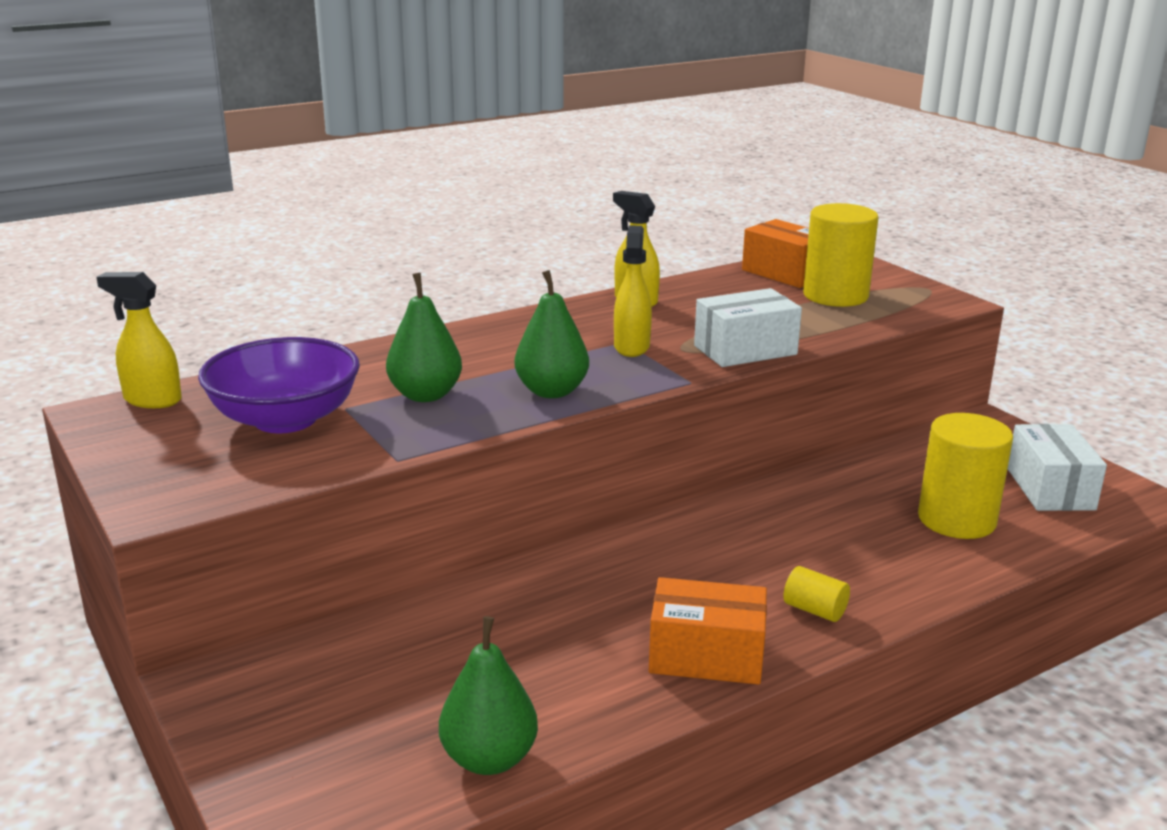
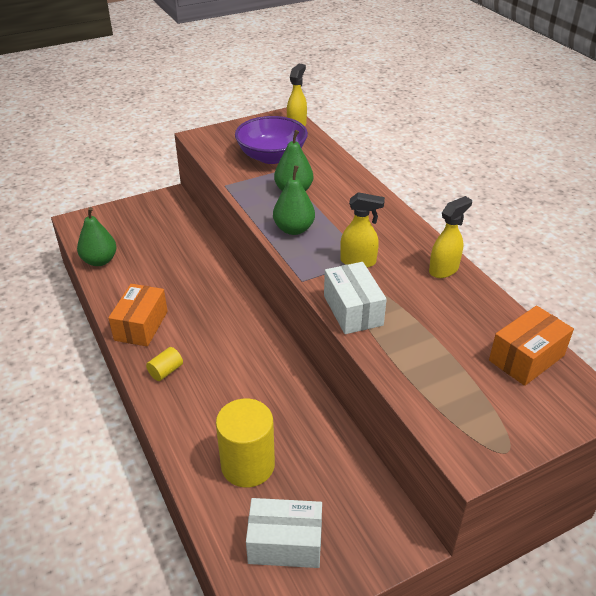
camera: 95 degrees right, 15 degrees up
(835, 296) = (473, 379): yellow cylinder -> none

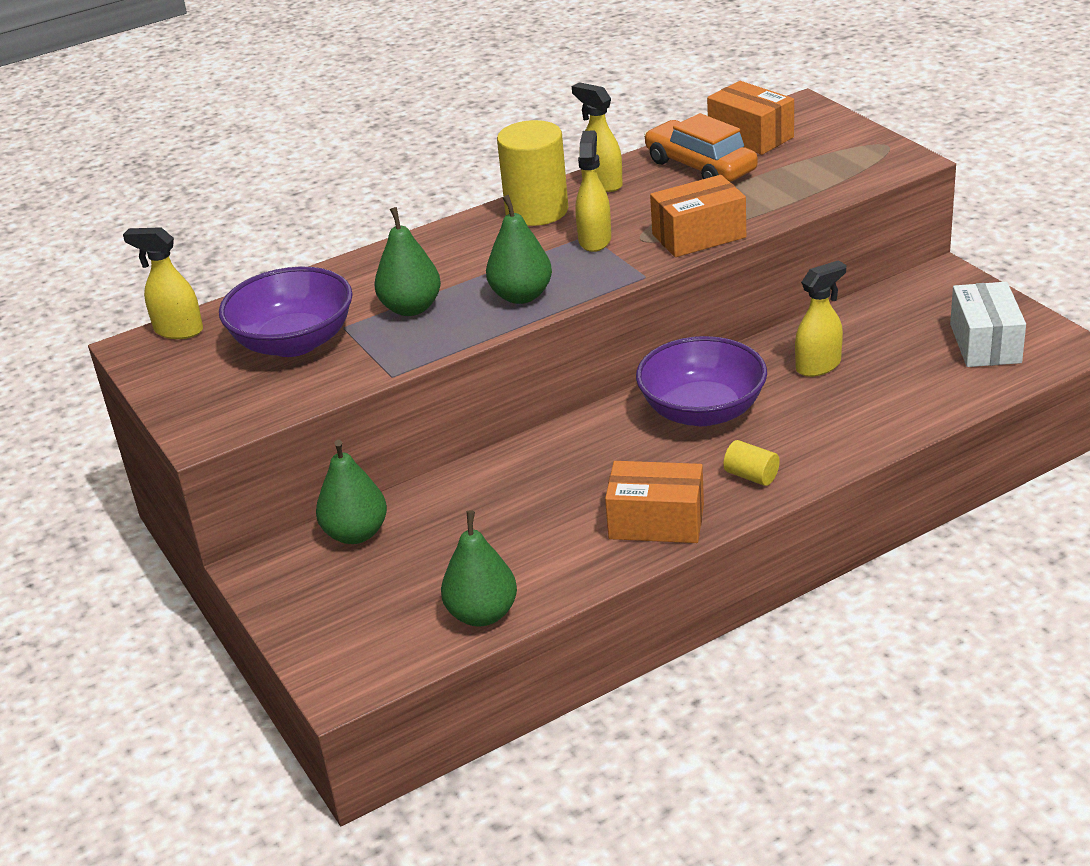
camera: 90 degrees left, 5 degrees down
(182, 223) = (356, 533): none -> green pear
(244, 356) = (702, 411): none -> purple bowl
(248, 465) = (891, 381): yellow cylinder -> yellow cylinder (537, 211)
(281, 424) = (819, 366): none -> yellow spray bottle
(352, 310) = (699, 236): white box -> orange box
(468, 322) = (700, 166): none -> orange car

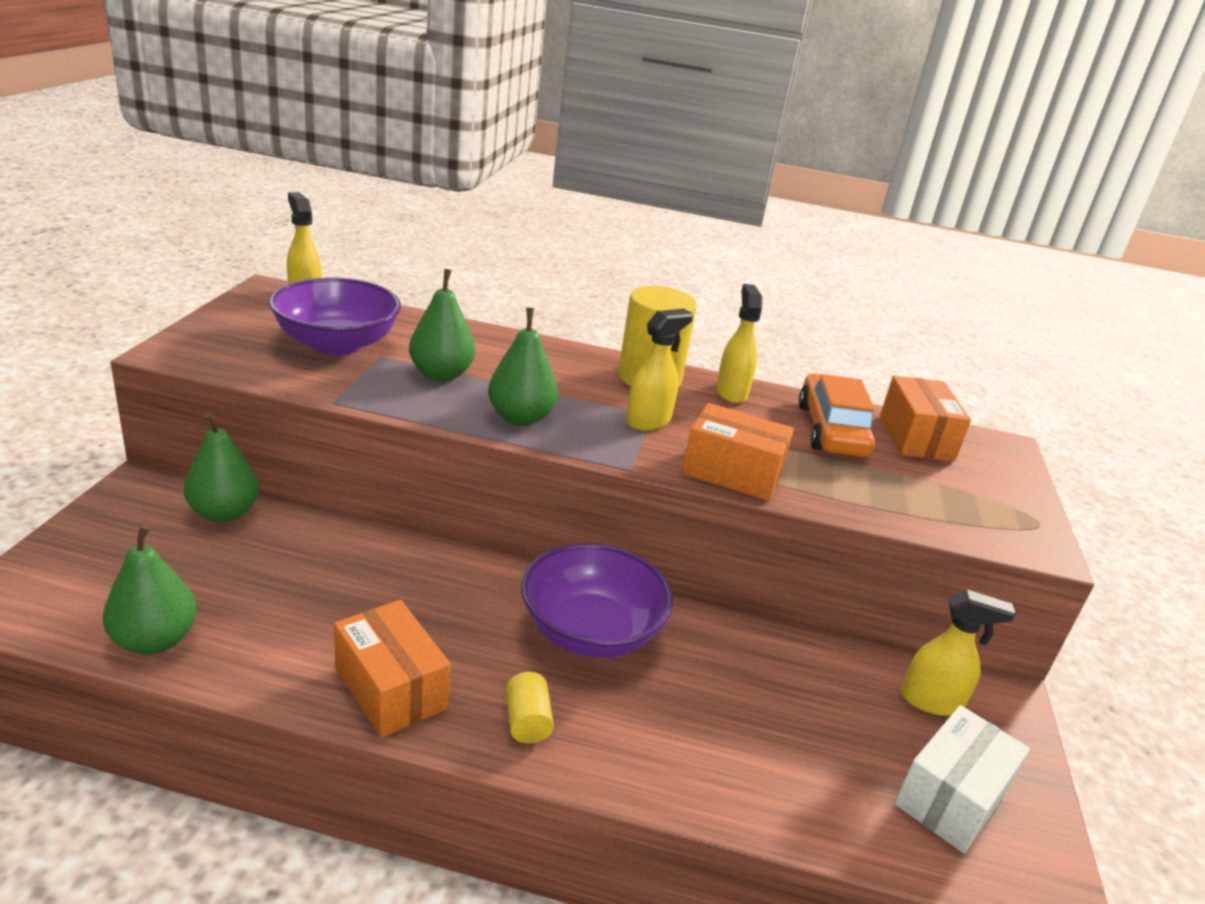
camera: 35 degrees right, 5 degrees down
(819, 366) = (750, 678): yellow spray bottle -> yellow spray bottle (932, 701)

